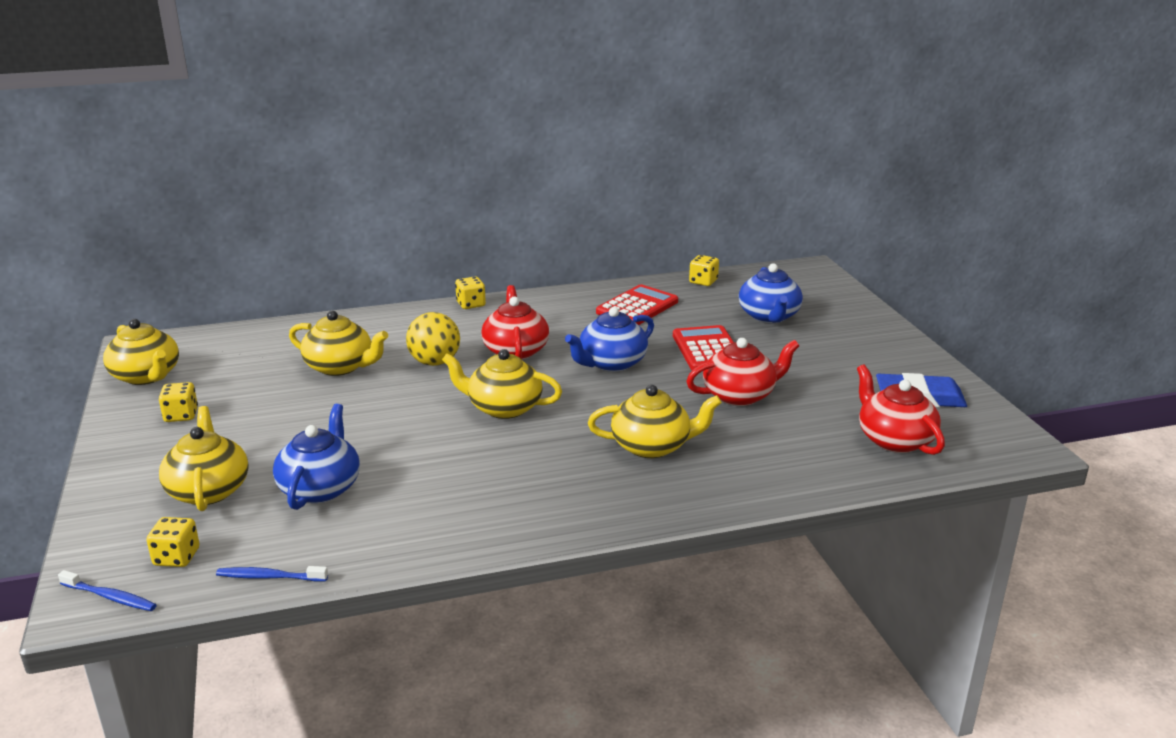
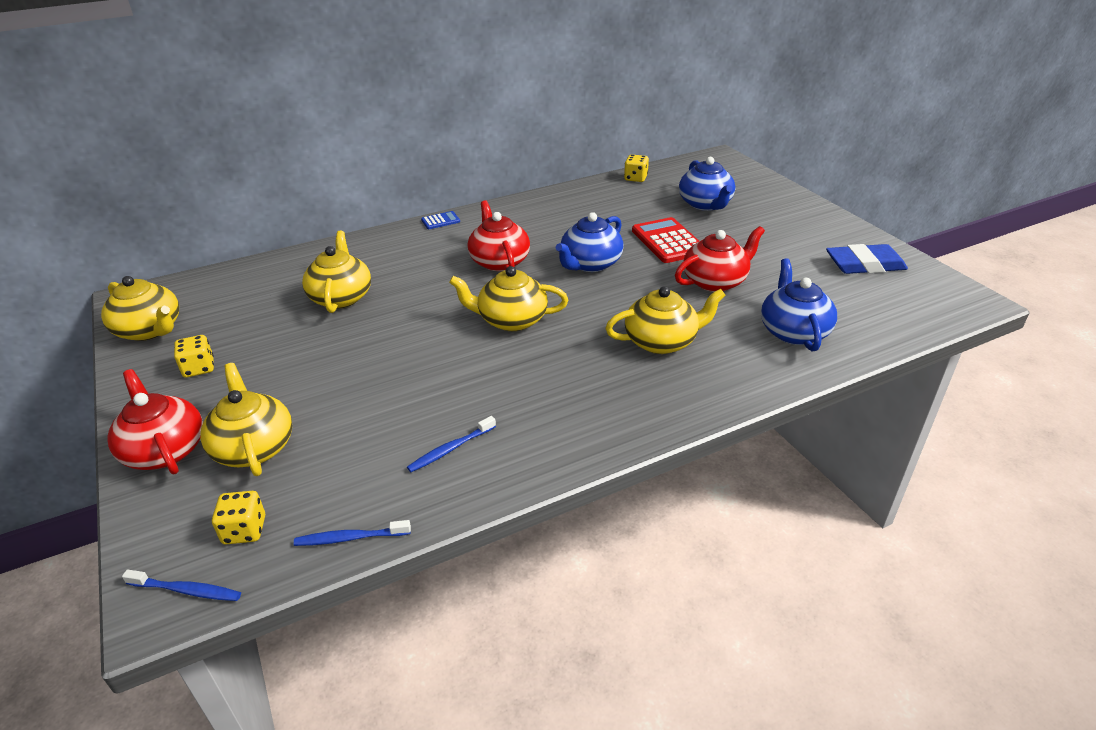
camera: 10 degrees left, 10 degrees up
(320, 488) = (367, 429): blue teapot -> blue teapot (793, 331)
(340, 367) = (341, 297): yellow teapot -> yellow teapot turned 105 degrees counterclockwise
(393, 516) = (450, 449): none -> blue toothbrush
(435, 362) = (429, 282): yellow ball -> none
(471, 304) = (440, 221): yellow dice -> blue calculator
(637, 307) = (589, 208): red calculator -> none
(894, 440) = (864, 308): red teapot -> red teapot (164, 450)

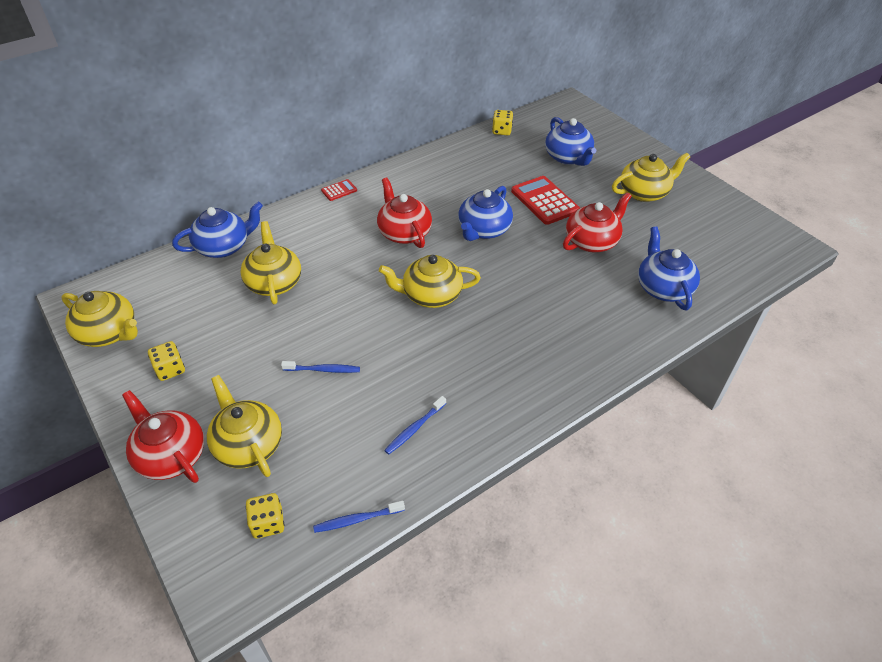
camera: 10 degrees left, 10 degrees up
(186, 590) = (239, 582): blue toothbrush -> blue toothbrush (323, 370)
(300, 262) = (224, 246): none -> blue teapot
(440, 221) = (339, 190): blue calculator -> red calculator
(662, 341) = (560, 307): yellow teapot -> yellow teapot (644, 192)
(864, 264) = (708, 215): blue eraser -> none

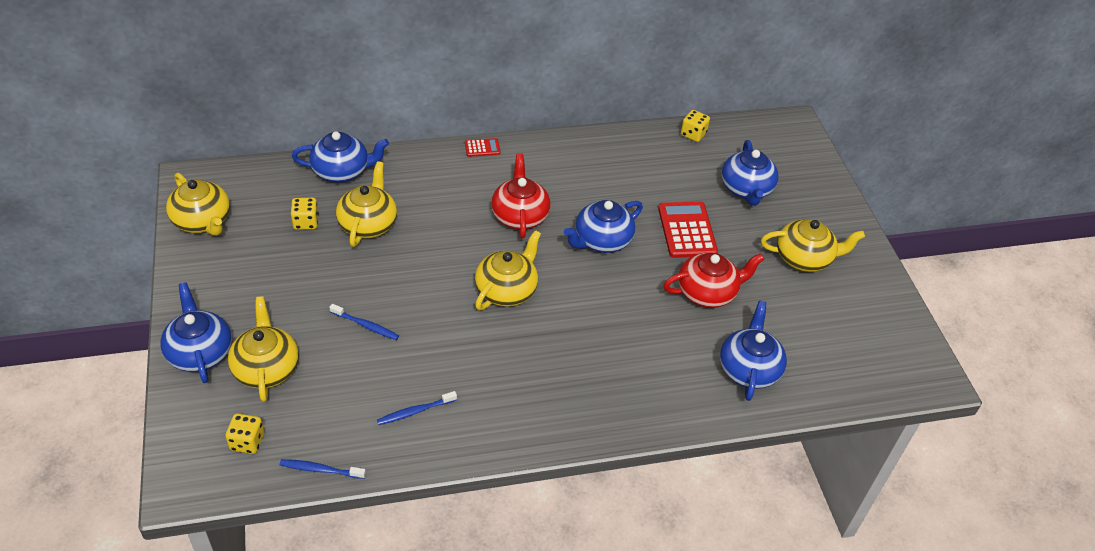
camera: 20 degrees right, 0 degrees up
(170, 369) = (236, 275): yellow dice -> yellow dice (306, 222)
(171, 455) = (200, 352): red teapot -> blue teapot
(431, 295) = (507, 290): yellow teapot -> yellow teapot turned 105 degrees clockwise

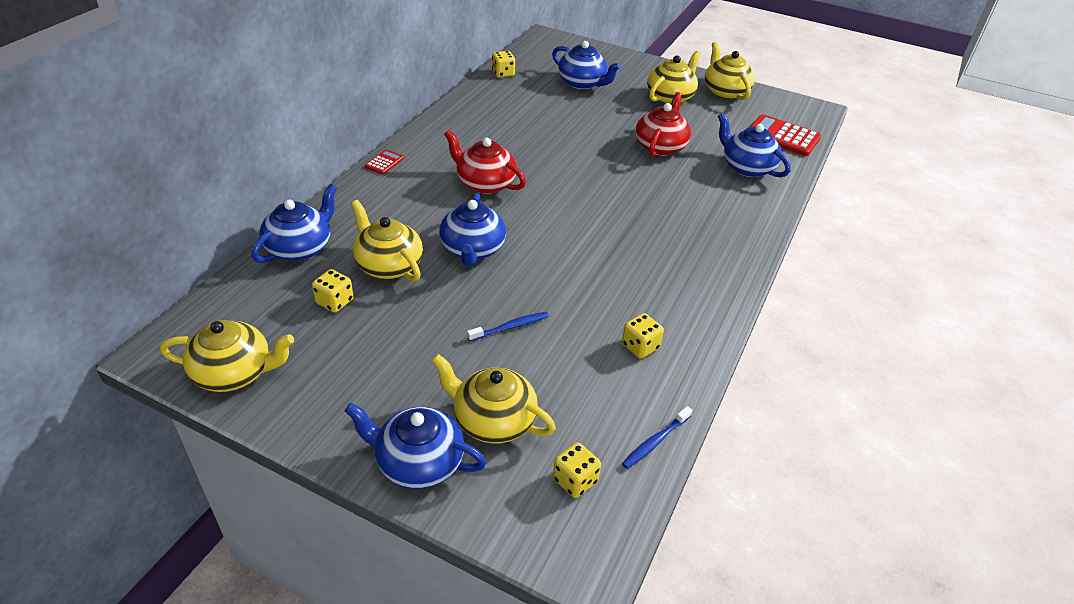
camera: 50 degrees left, 5 degrees down
(415, 411) = (640, 346): blue toothbrush -> yellow dice
(507, 290) = (557, 230): yellow teapot -> yellow teapot (725, 91)
(601, 240) = (558, 161): blue teapot -> blue teapot (472, 249)
(687, 230) = (592, 123): red calculator -> red calculator (782, 136)

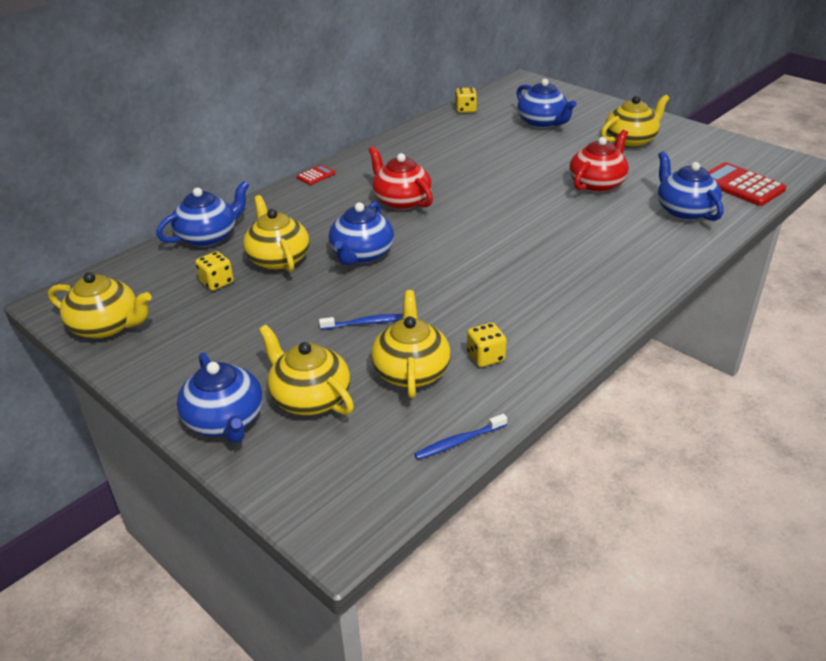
camera: 20 degrees right, 5 degrees down
(418, 462) = (225, 421): blue teapot -> blue teapot turned 150 degrees counterclockwise
(575, 480) = (362, 461): yellow dice -> none
(725, 91) = (695, 139): yellow teapot -> yellow teapot (411, 371)

